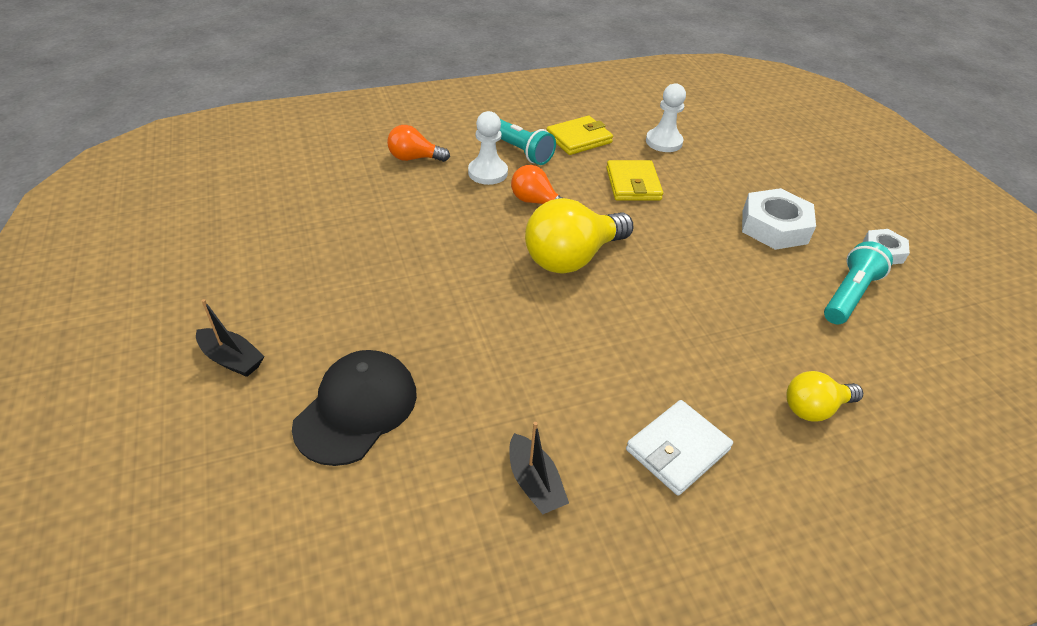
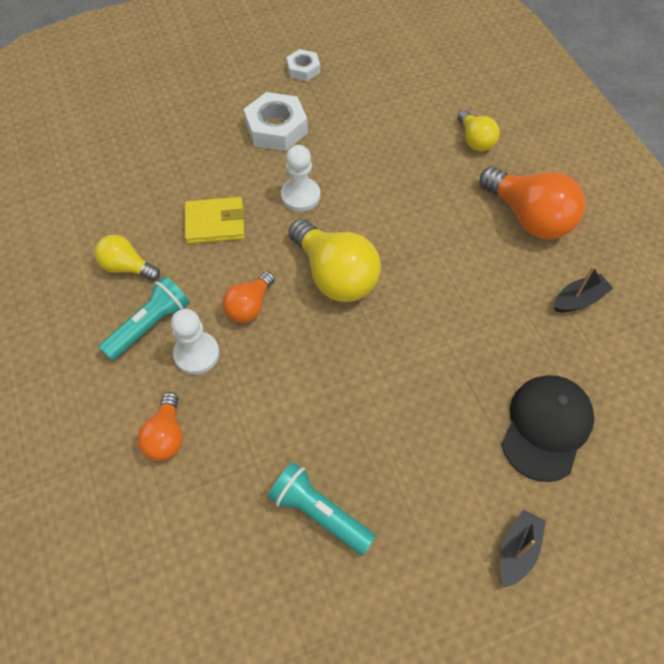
camera: 90 degrees left, 15 degrees up
(356, 409) = (546, 427): black cap -> black cap turned 90 degrees clockwise
(579, 139) = (127, 267): yellow wallet -> yellow light bulb
(663, 142) = (136, 192): white pawn -> white pawn (300, 196)
(677, 449) = (529, 217): white wallet -> orange light bulb
(849, 295) = (358, 99): turquoise flashlight -> turquoise flashlight (319, 513)

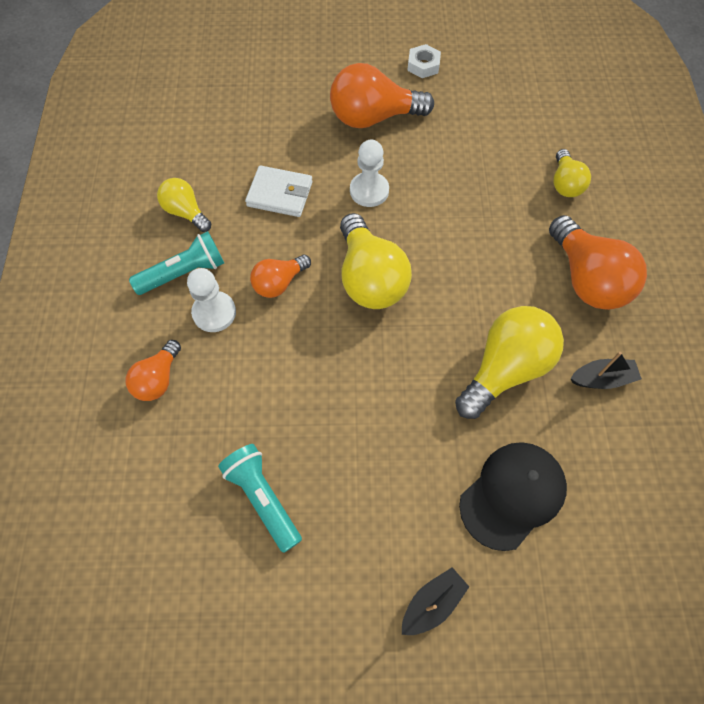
camera: 20 degrees right, 5 degrees up
(215, 223) = (280, 194): yellow wallet -> white wallet
(276, 128) = (373, 117): white nut -> orange light bulb
(492, 318) = (505, 369): none -> yellow light bulb

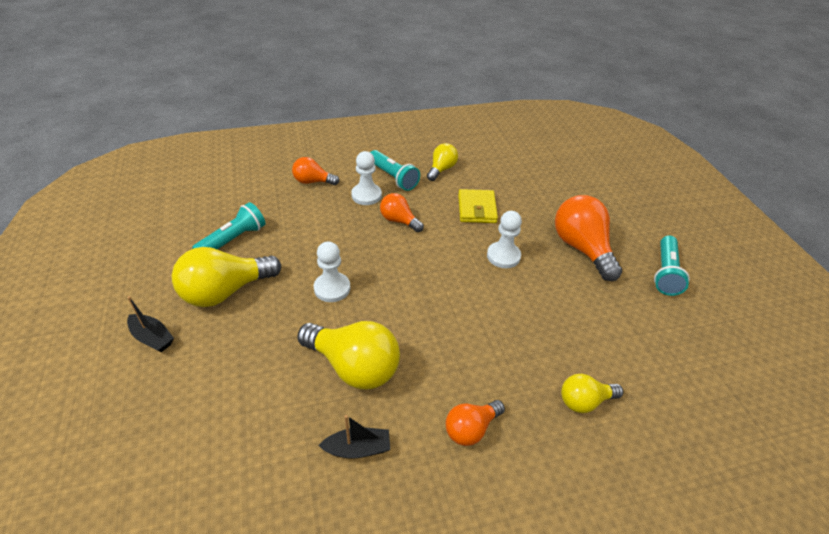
camera: 75 degrees right, 20 degrees down
(280, 194) = (477, 209): white wallet -> yellow wallet
(370, 278) = (419, 268): yellow light bulb -> yellow light bulb (225, 291)
(385, 377) = (332, 288): none -> white pawn
(423, 65) = (665, 273): white nut -> turquoise flashlight
(512, 495) = (236, 382): black cap -> none
(587, 279) = (471, 429): orange light bulb -> orange light bulb, size x0.56
(602, 379) = (357, 449): black boat -> black boat turned 75 degrees counterclockwise

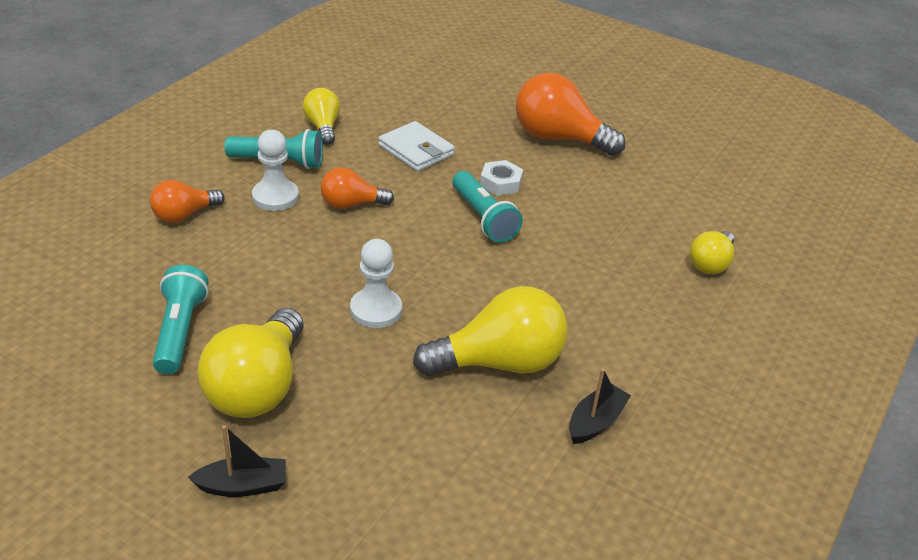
camera: 45 degrees left, 5 degrees down
(471, 429) = (659, 341): orange light bulb -> none
(477, 209) = (416, 150): yellow wallet -> white wallet
(503, 256) = (501, 183): white pawn -> white nut
(665, 273) = (647, 124): turquoise flashlight -> turquoise flashlight (483, 218)

